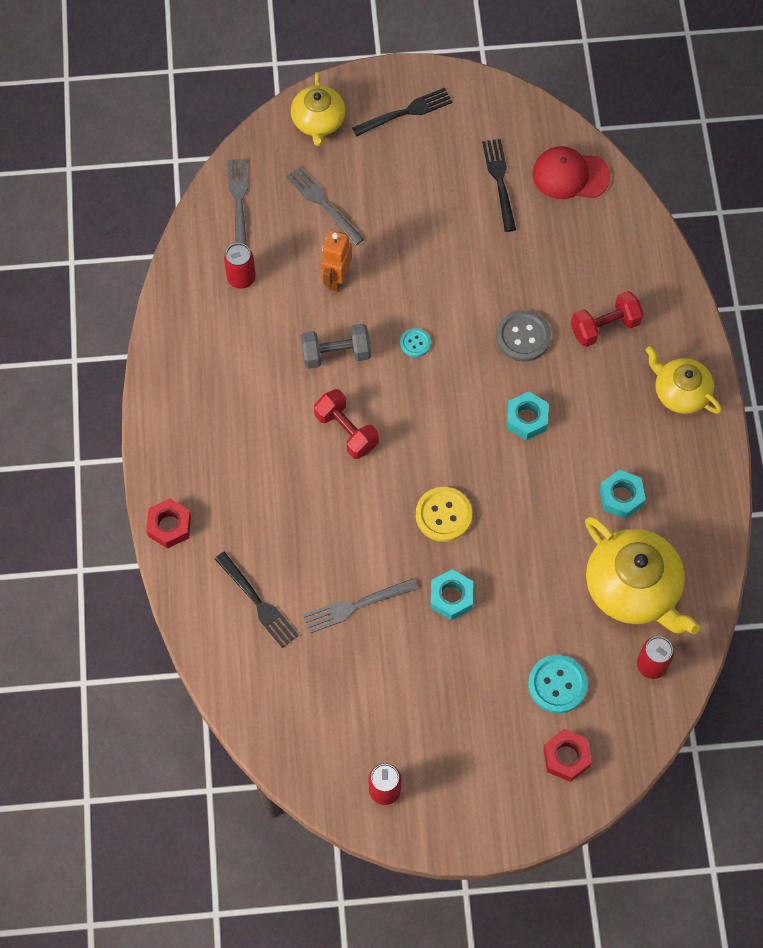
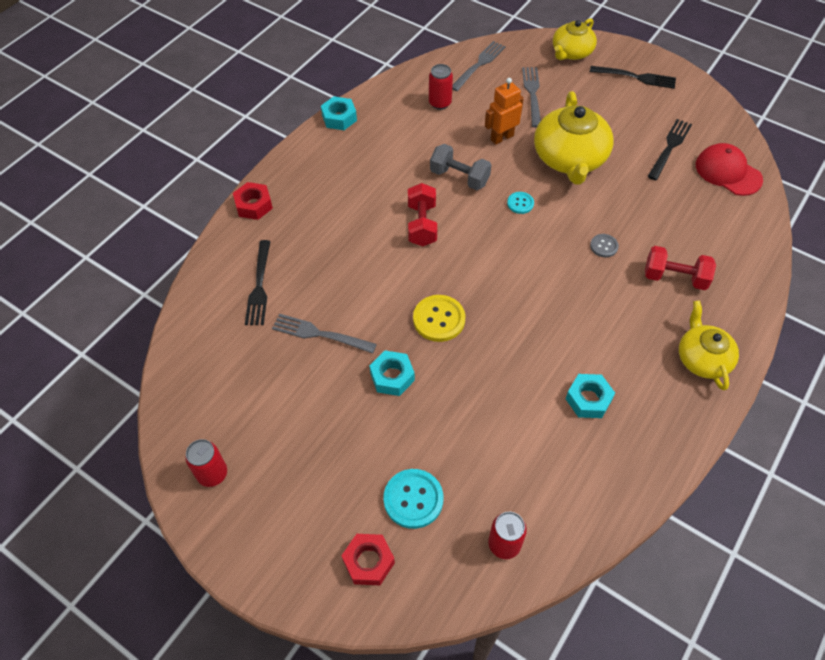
camera: 40 degrees right, 10 degrees down
(523, 337) = (604, 246): grey button -> grey button, size x0.56
(527, 419) = (559, 298): turquoise nut -> turquoise nut (339, 118)
(633, 588) = (541, 473): yellow teapot -> yellow teapot (570, 158)

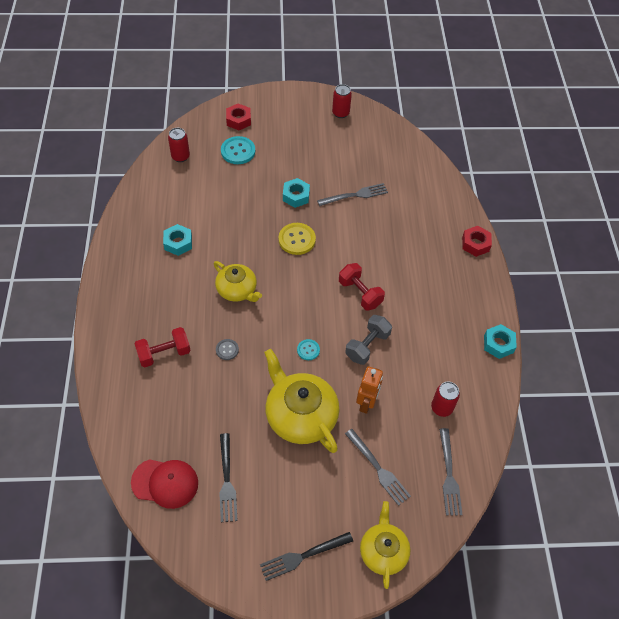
camera: 140 degrees right, 0 degrees up
(259, 286) = (415, 200): black fork -> none
(459, 177) = (367, 346): grey dumbbell -> grey dumbbell turned 45 degrees counterclockwise
(702, 358) = (120, 305): yellow teapot -> yellow teapot (237, 290)

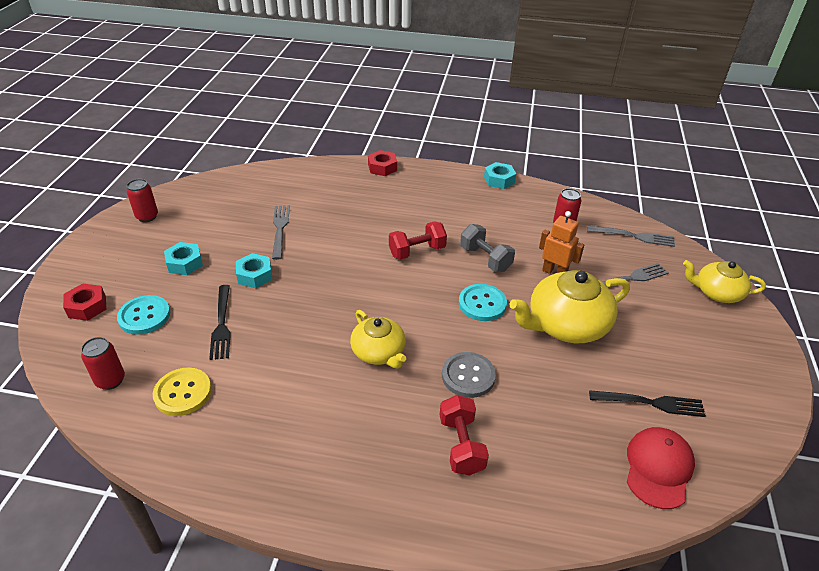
camera: 75 degrees left, 15 degrees down
(178, 243) = (275, 405): turquoise nut -> turquoise nut (185, 263)
(227, 350) = (468, 376): grey button -> grey button, size x1.79
(237, 290) = (379, 352): yellow teapot -> yellow teapot turned 90 degrees clockwise
(297, 239) = (322, 286): yellow button -> yellow button (183, 393)
(303, 556) = (733, 351): black fork -> black fork (221, 324)
(308, 350) = (482, 304): turquoise button -> turquoise button, size x1.79

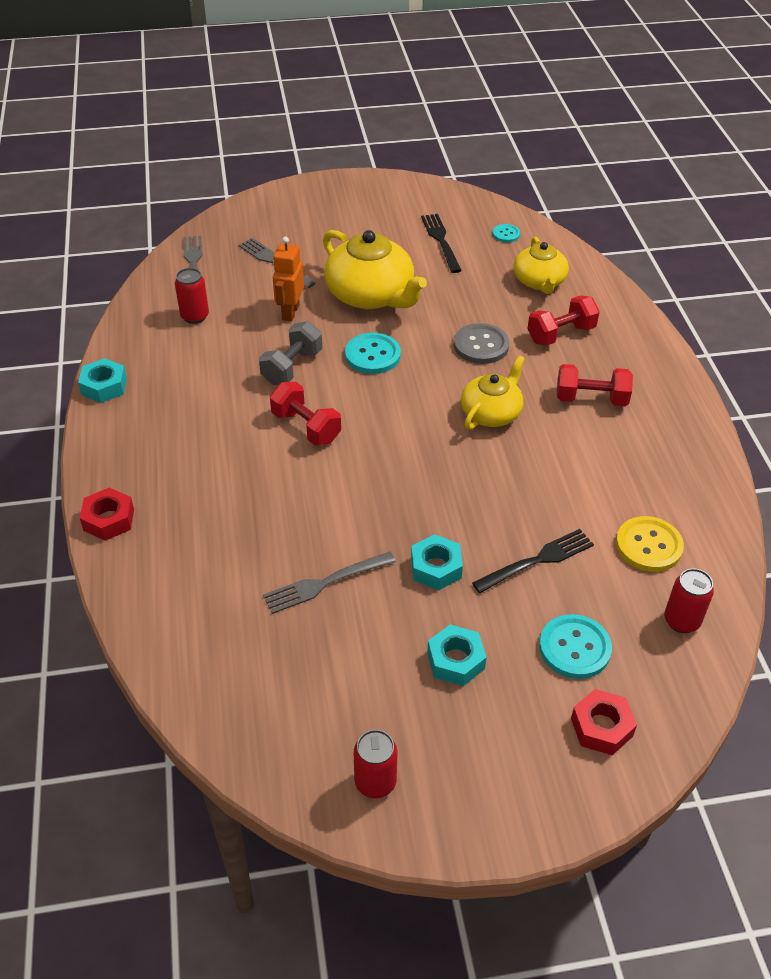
camera: 110 degrees left, 5 degrees up
(359, 429) = (591, 399): none -> red dumbbell
(658, 468) = (506, 234): red cap -> turquoise button
(717, 292) = (268, 210): yellow teapot -> yellow teapot (539, 281)

